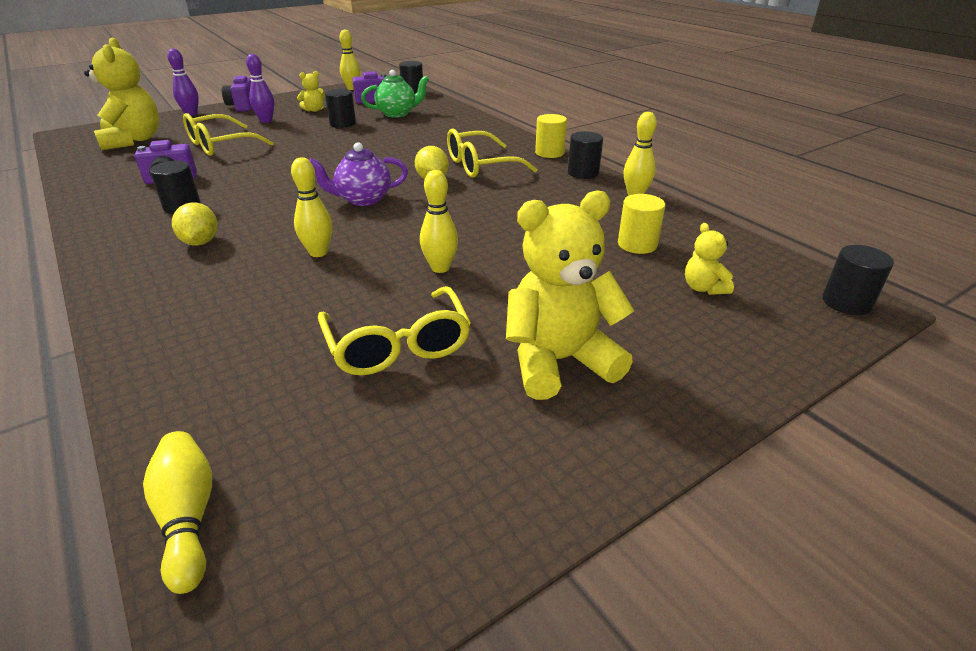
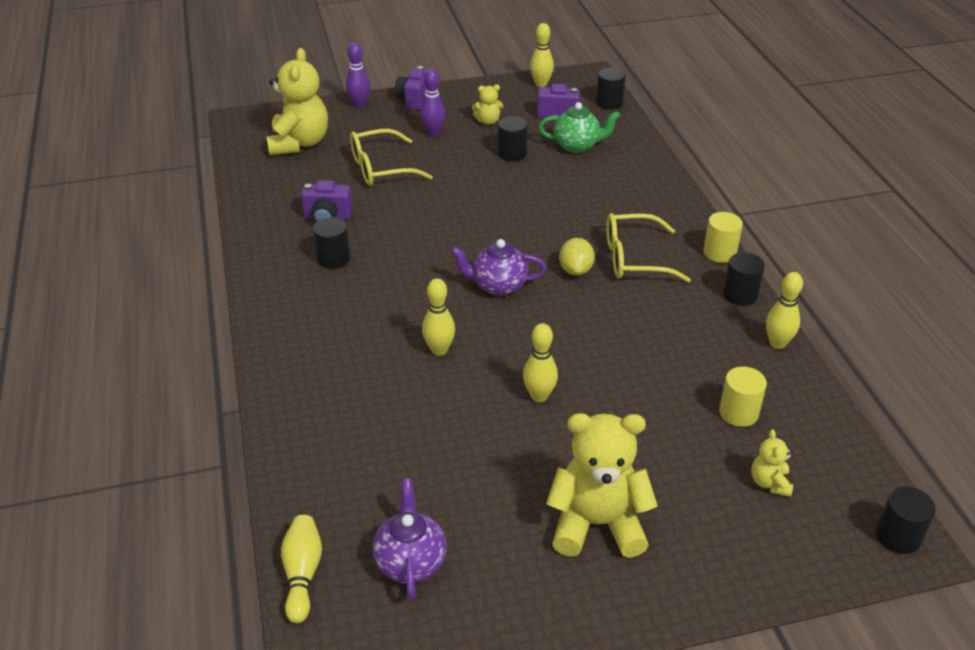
camera: 20 degrees right, 5 degrees up
(200, 242) = (343, 312): yellow lemon -> none
(348, 458) = (410, 562): none -> purple teapot
(398, 345) = (475, 472): yellow glasses -> none

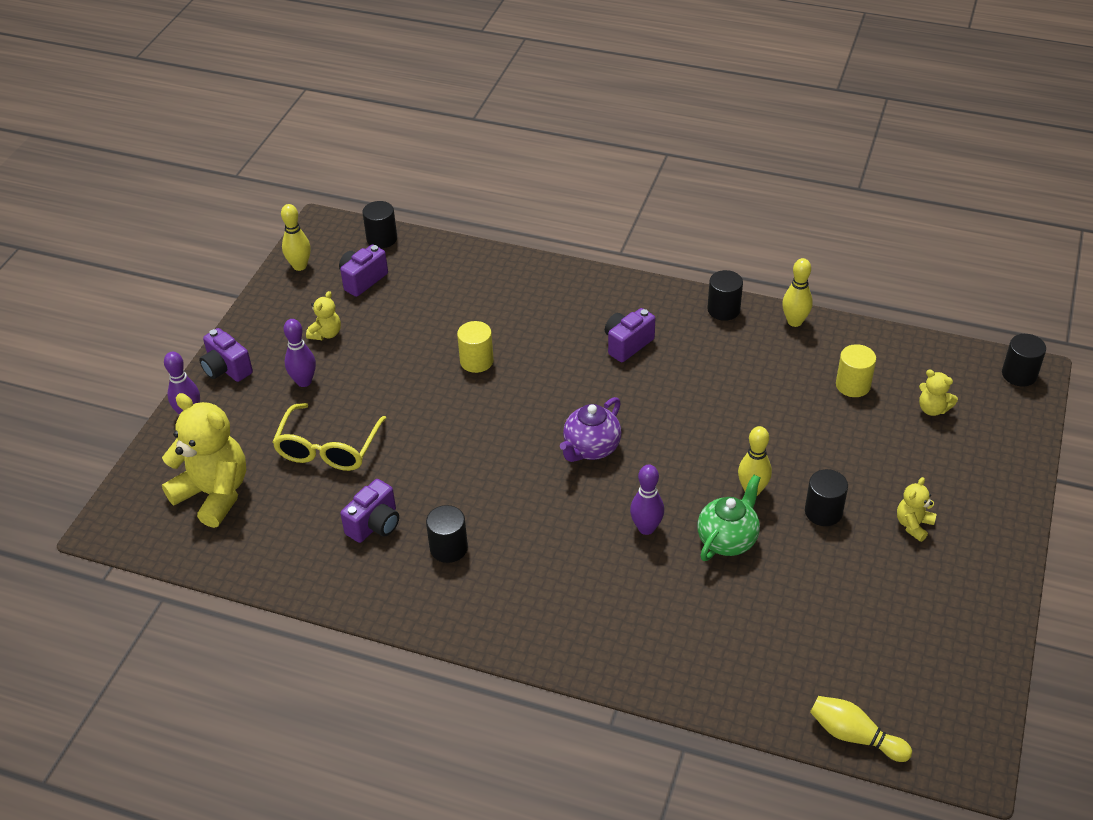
camera: 55 degrees left, 5 degrees up
(410, 562) = (884, 657): purple teapot -> none
(439, 350) = (646, 528): yellow bowling pin -> purple bowling pin
(512, 153) = (398, 343): black cylinder -> black cylinder (823, 512)
(576, 270) = (611, 388): yellow lemon -> none
(577, 146) = (430, 295): green teapot -> green teapot (727, 539)
(597, 524) = (913, 525): yellow teddy bear -> yellow teddy bear, size x0.47
(635, 258) = (627, 344): yellow glasses -> purple camera
(719, 253) = (663, 291): yellow cylinder -> yellow cylinder (476, 361)

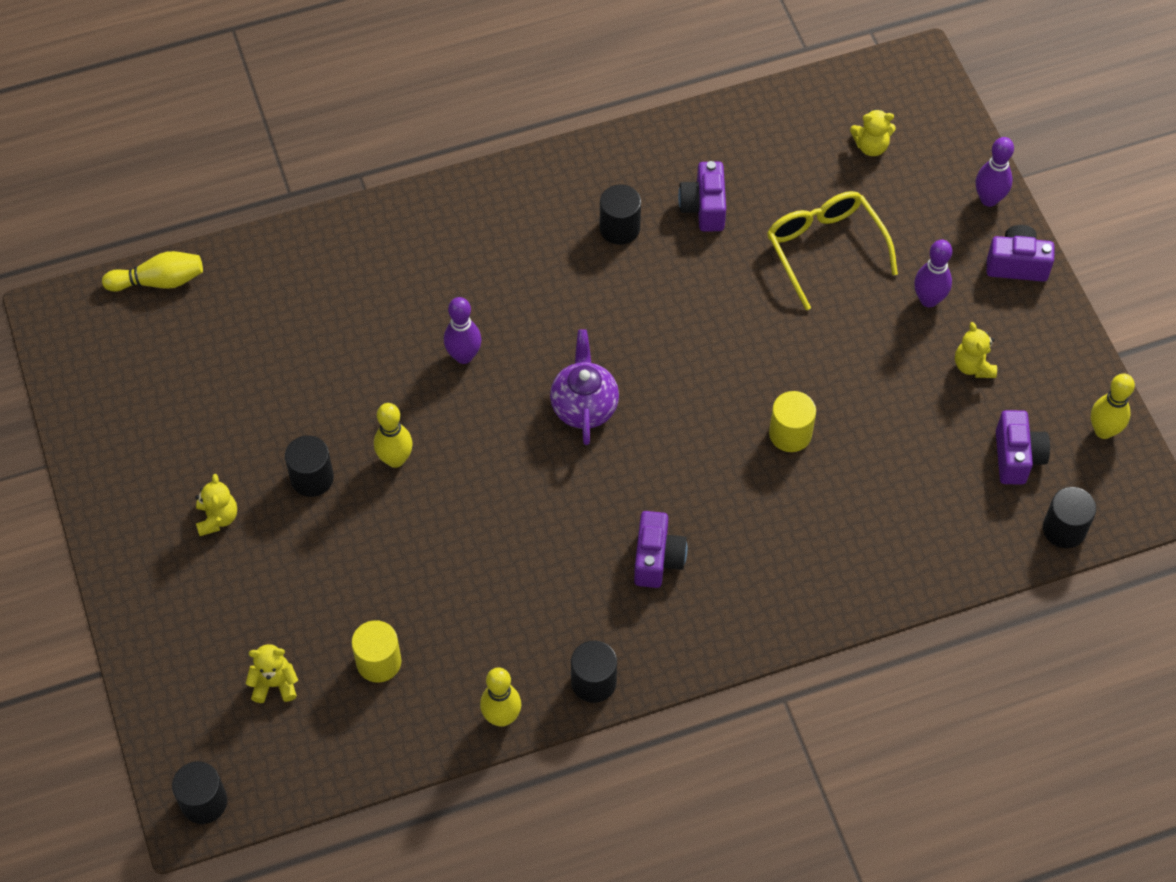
camera: 140 degrees right, 15 degrees up
(214, 494) = (871, 146): yellow teddy bear -> yellow teddy bear, size x0.47
(727, 539) = (381, 391): green teapot -> none

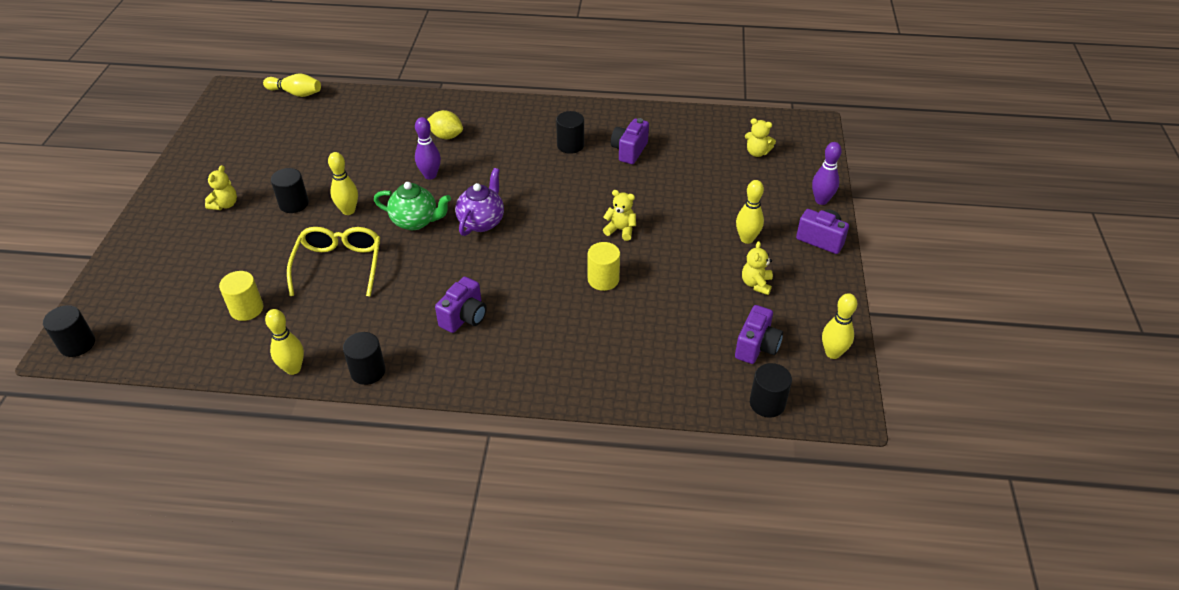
camera: 25 degrees right, 15 degrees down
(274, 684) = (177, 297): yellow teddy bear -> yellow teddy bear (620, 230)
(438, 277) = (446, 136): none -> yellow lemon
(497, 440) = (415, 221): none -> green teapot
(825, 249) = (693, 193): yellow glasses -> yellow glasses (339, 265)
(928, 299) = (747, 239): purple bowling pin -> yellow bowling pin

